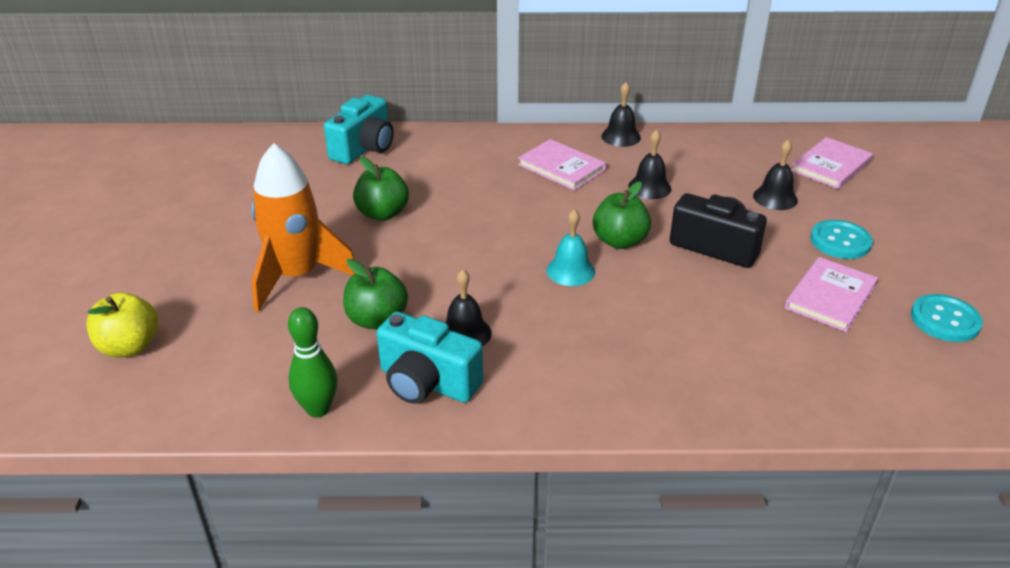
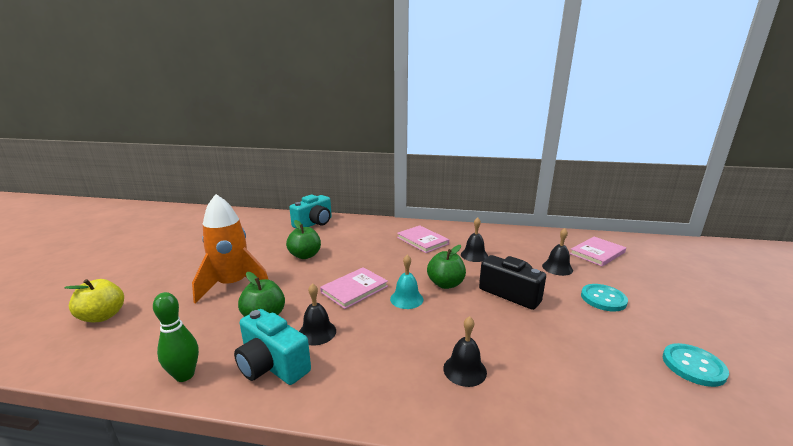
camera: 10 degrees right, 15 degrees down
(621, 137) = (463, 228): black bell -> black bell (464, 370)
(830, 297) = (595, 337): pink book -> pink book (354, 289)

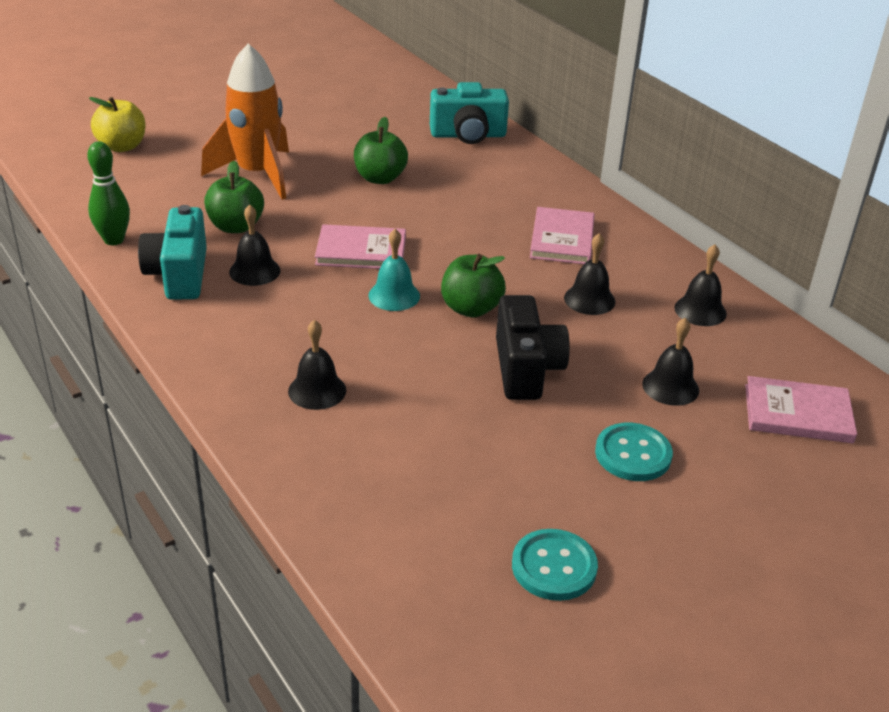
camera: 45 degrees right, 15 degrees up
(509, 239) = (700, 310): none -> black bell

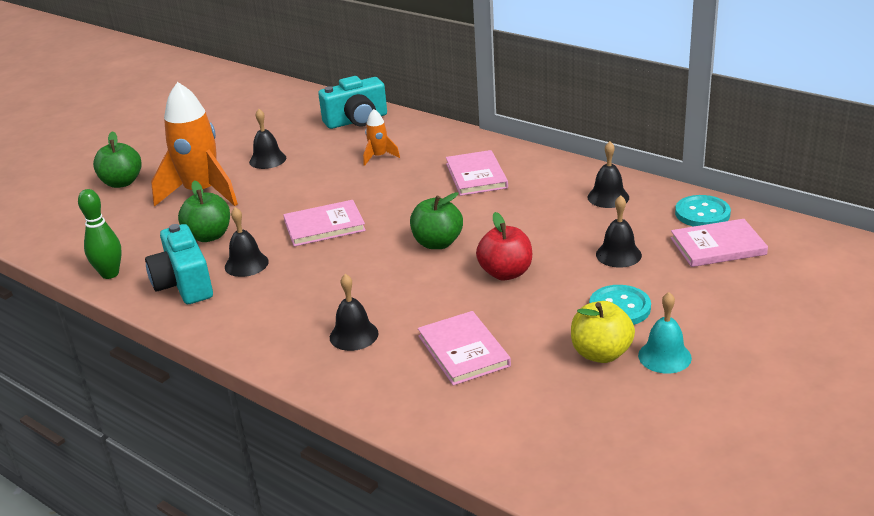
camera: 15 degrees left, 5 degrees down
(122, 146) = (69, 201): yellow apple -> yellow apple (601, 353)
(380, 178) = (306, 169): green apple -> green apple (122, 183)
(394, 295) = (371, 251): turquoise bell -> turquoise bell (664, 356)
(423, 449) = (463, 351): none -> pink book
(467, 185) = (379, 157): none -> orange rocket
(526, 369) = (505, 273): black camera -> red apple
(554, 567) = (610, 400): turquoise button -> turquoise button (702, 213)
(589, 299) = (523, 212): black bell -> black bell (267, 160)

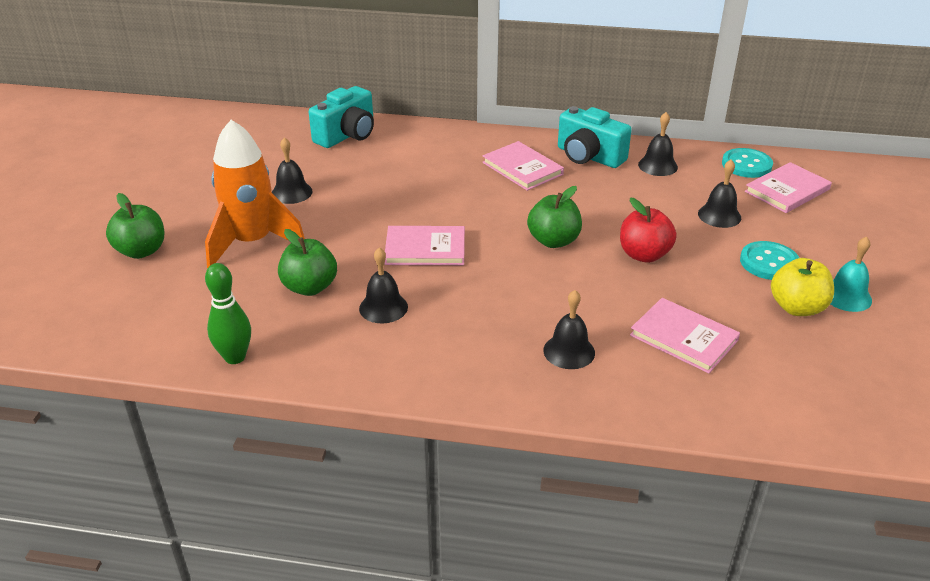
camera: 30 degrees left, 5 degrees up
(184, 284) = (336, 346): turquoise camera -> turquoise camera (589, 156)
(324, 226) = (425, 249): pink book -> pink book turned 45 degrees clockwise
(379, 157) = (408, 167): orange rocket -> none

